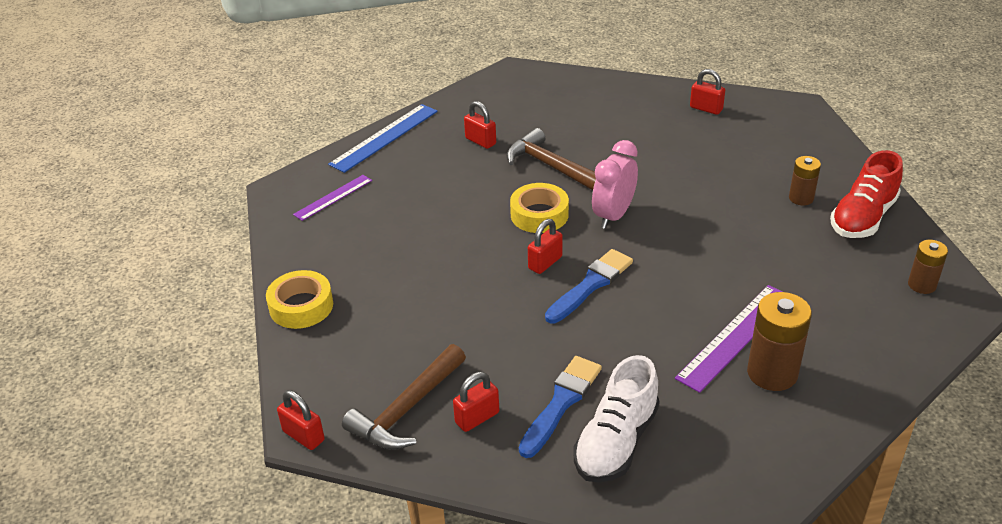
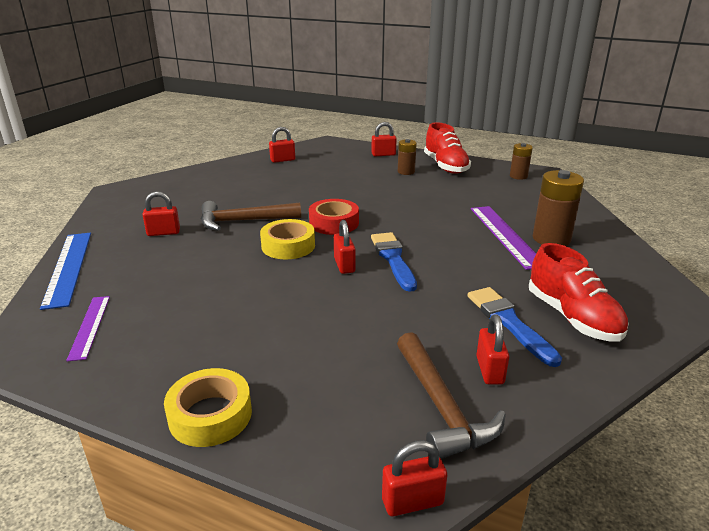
camera: 55 degrees left, 10 degrees down
(613, 216) = (334, 223): pink clock -> red tape
(616, 442) = (572, 317): white shoe -> red shoe
(825, 159) = (383, 154): none -> red padlock

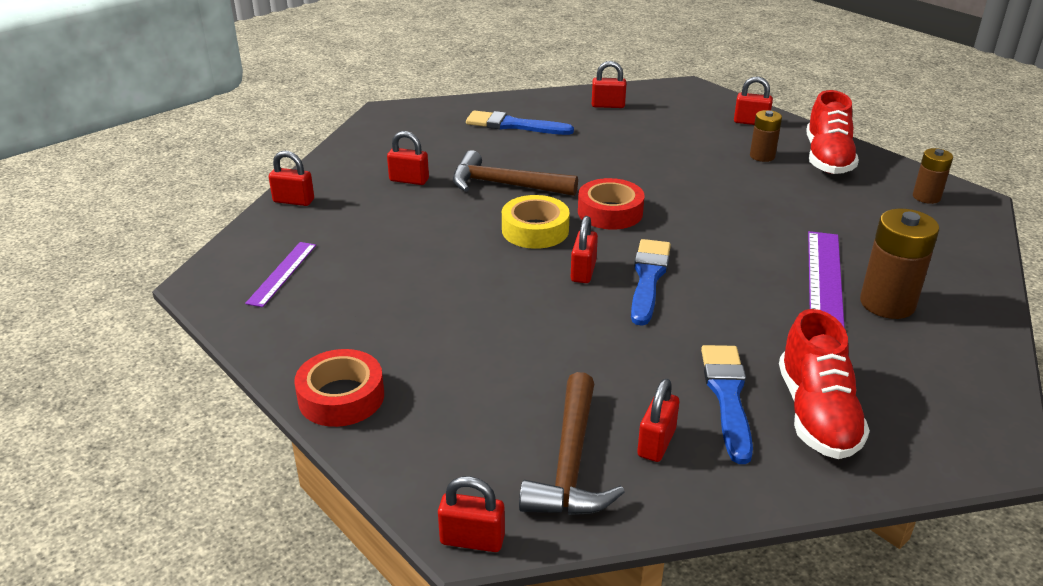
camera: 25 degrees right, 5 degrees up
(68, 267) = (293, 201): blue ruler -> red padlock
(210, 415) = (341, 397): yellow tape -> red tape
(223, 182) = (514, 125): none -> blue brush

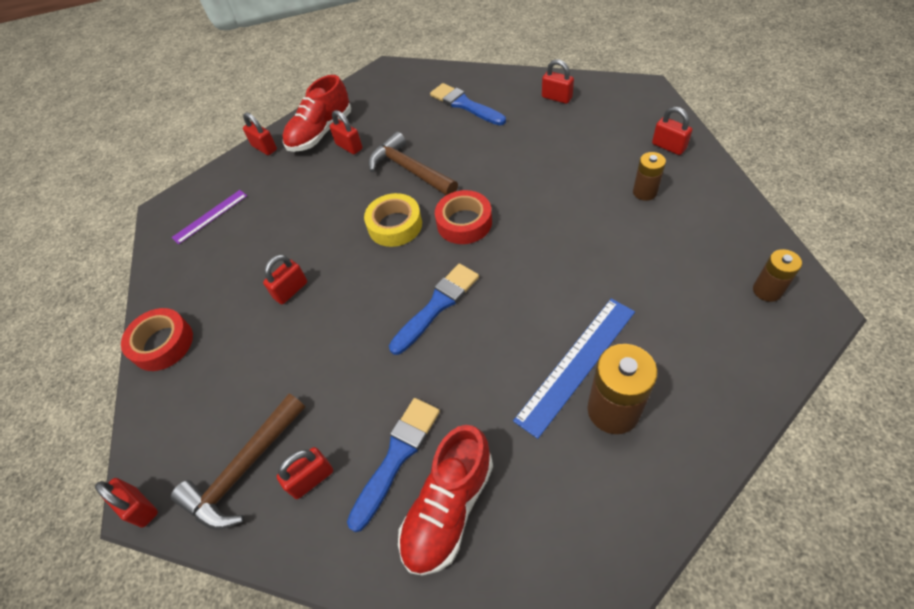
camera: 35 degrees right, 20 degrees up
(583, 271) = (395, 281): red padlock -> red padlock (291, 290)
(824, 283) = (576, 364): purple ruler -> blue ruler
(827, 158) = (705, 212): red shoe -> red shoe (320, 133)

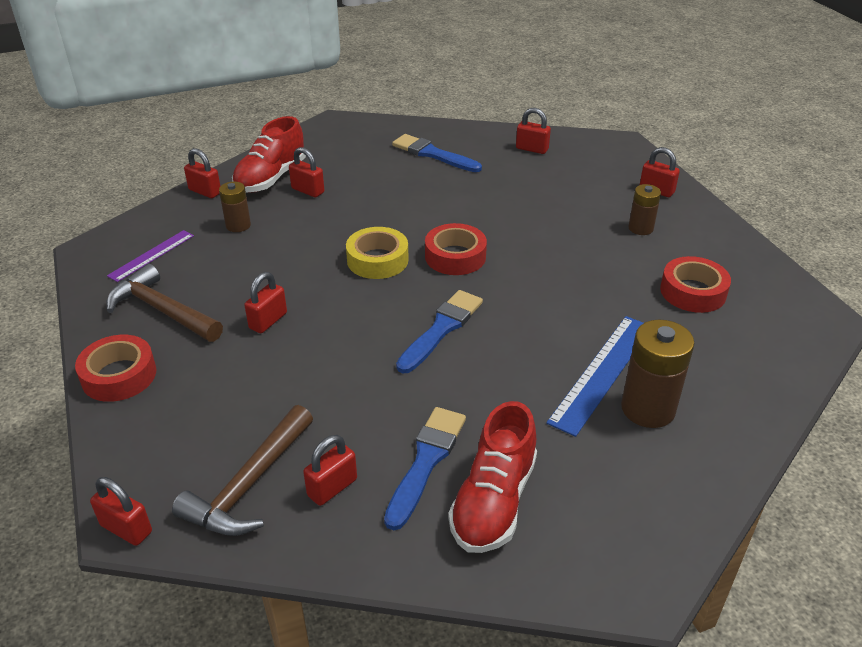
camera: 15 degrees left, 15 degrees down
(409, 170) = (383, 211): brown hammer -> brown hammer (162, 310)
(683, 270) = (693, 292): none -> red tape
(767, 290) = (777, 306): brown battery -> brown battery (238, 225)

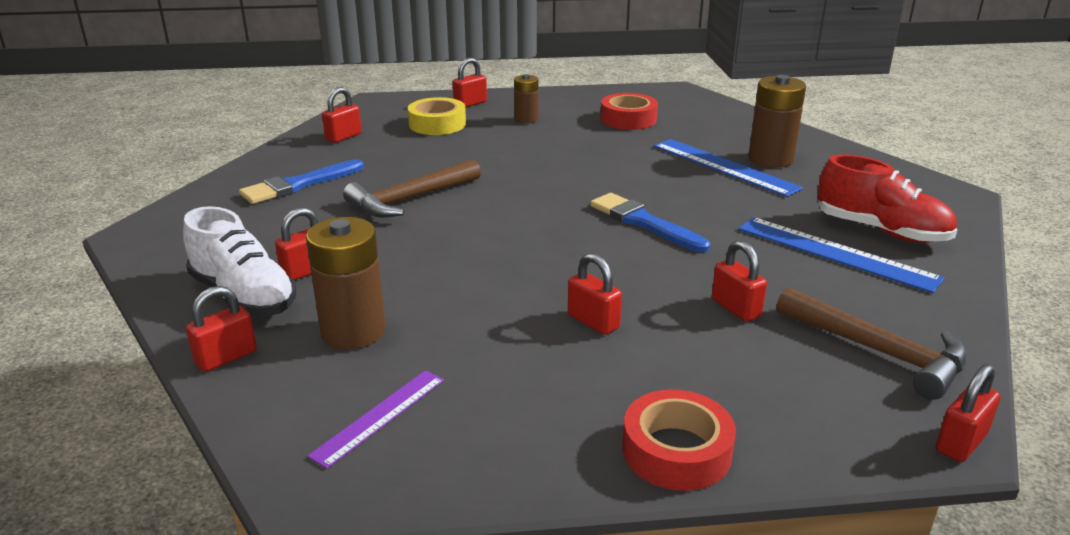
camera: 75 degrees left, 10 degrees down
(152, 255) = (380, 416): purple ruler -> purple ruler turned 75 degrees clockwise
(162, 310) = (535, 408): brown hammer -> brown hammer (410, 199)
(238, 225) = (353, 331): brown battery -> brown battery, size x1.68
(271, 178) = (243, 296): red shoe -> white shoe
(332, 487) = (875, 303): red padlock -> red padlock (735, 308)
(377, 260) = (503, 241): yellow tape -> yellow tape (437, 124)
(426, 461) = (836, 253): blue brush -> blue ruler
(455, 256) = (522, 200): red tape -> none

